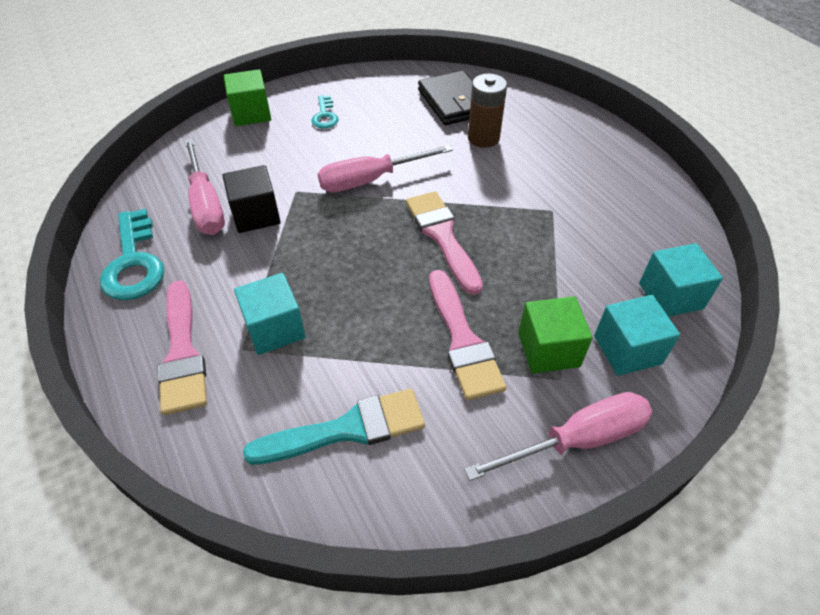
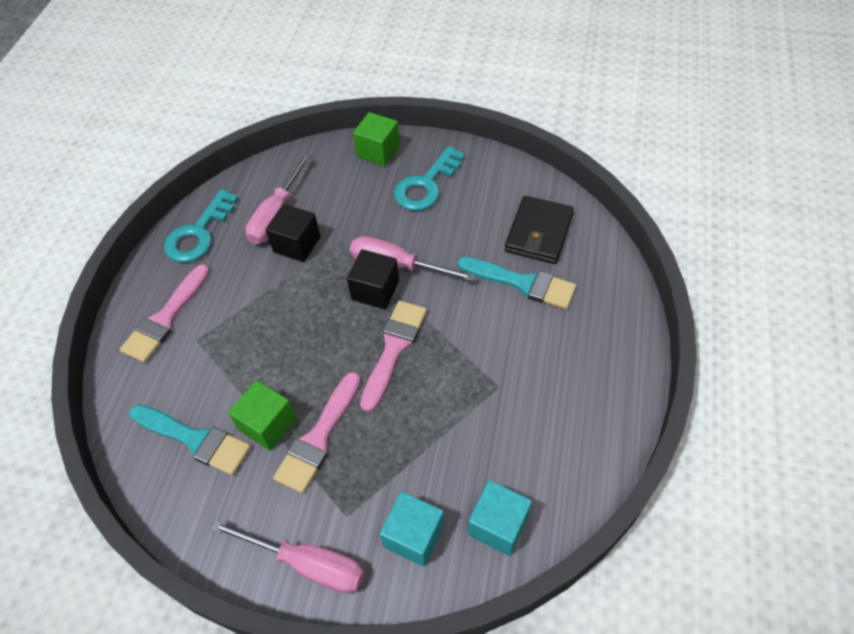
camera: 45 degrees right, 5 degrees up
(274, 328) = (225, 340): turquoise cube -> none
(325, 116) = (426, 185): turquoise key -> turquoise key, size x1.80
(373, 207) = (375, 290): none -> black cube
(483, 138) = (522, 283): brown battery -> turquoise brush
(548, 349) = (363, 490): green cube -> green cube (268, 424)

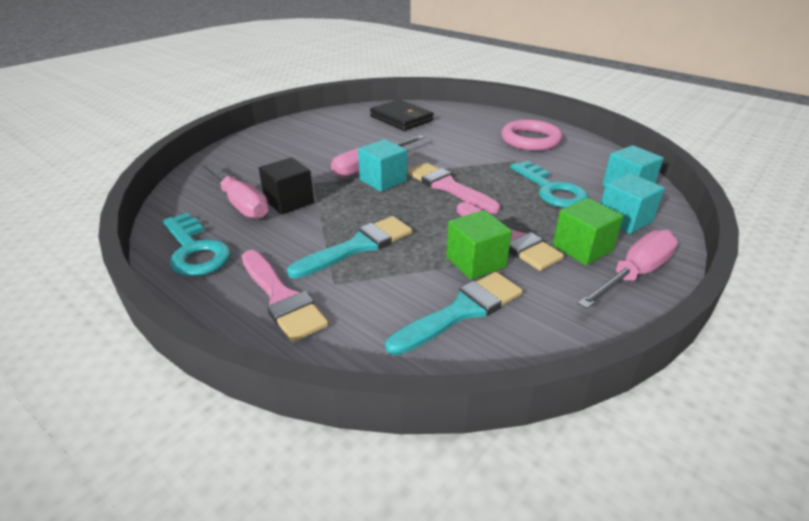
camera: 65 degrees left, 20 degrees down
(375, 290) = (383, 180): black cube -> turquoise cube
(378, 151) = (244, 146): green cube -> green cube (582, 248)
(426, 185) = (307, 139): turquoise key -> turquoise key (551, 190)
(522, 283) = (437, 133): turquoise brush -> turquoise brush (358, 246)
(571, 384) = (530, 140): none -> pink ring

